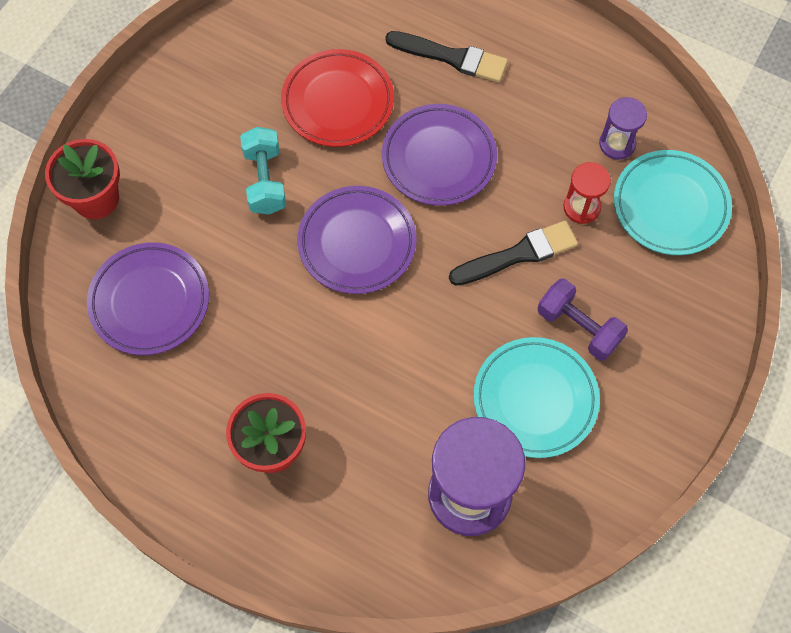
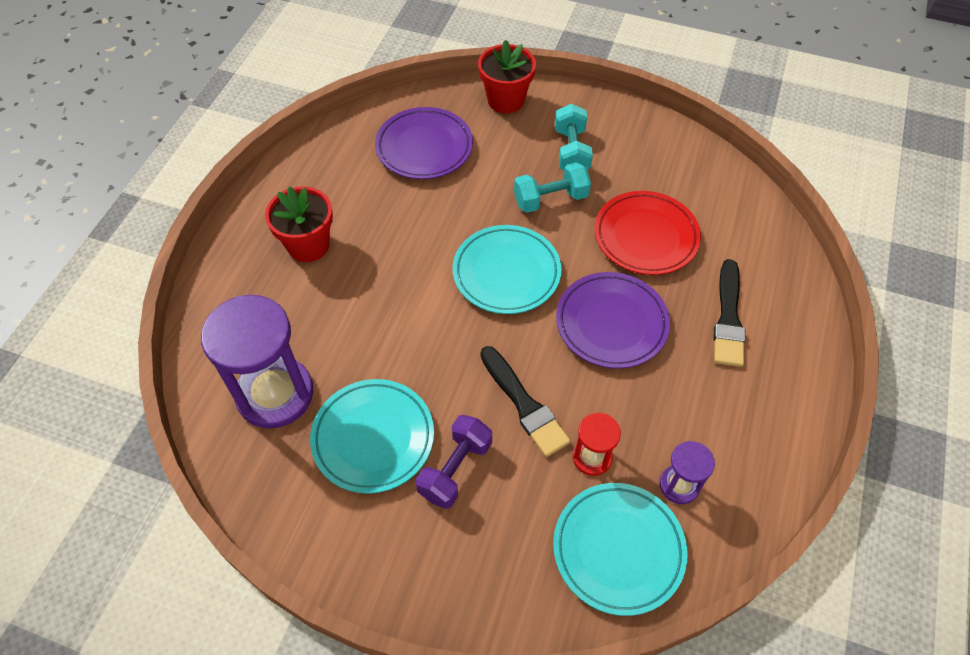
camera: 80 degrees right, 10 degrees down
(199, 145) = (571, 151): none -> turquoise dumbbell
(357, 243) = (506, 273): purple plate -> turquoise plate

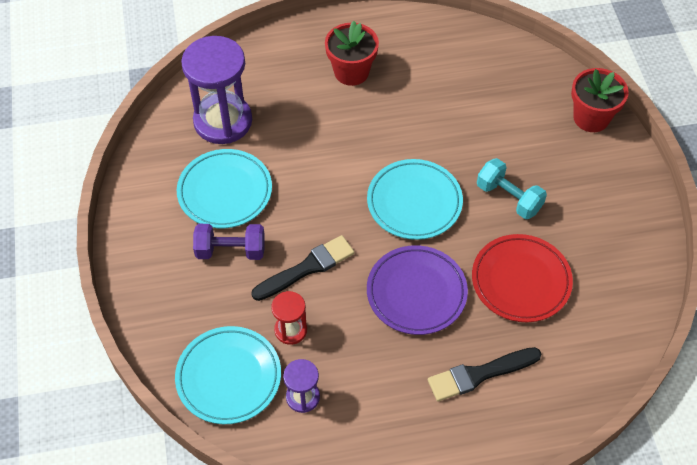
camera: 60 degrees right, 0 degrees up
(424, 147) = (495, 91): purple plate -> none
(524, 404) = (307, 268): black brush -> black brush turned 150 degrees counterclockwise
(571, 151) = (572, 189): turquoise dumbbell -> none

